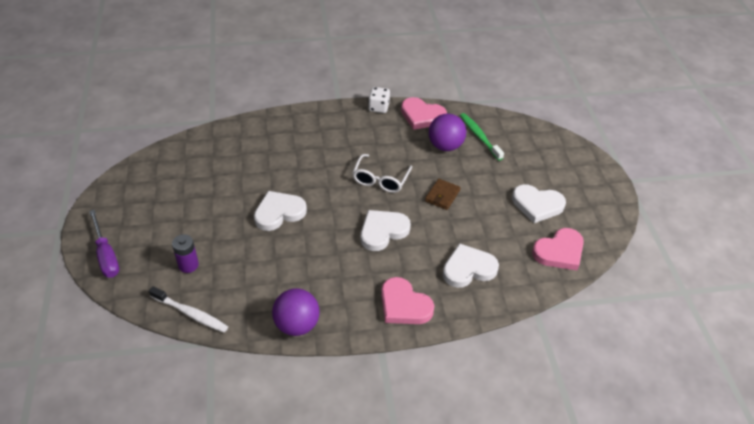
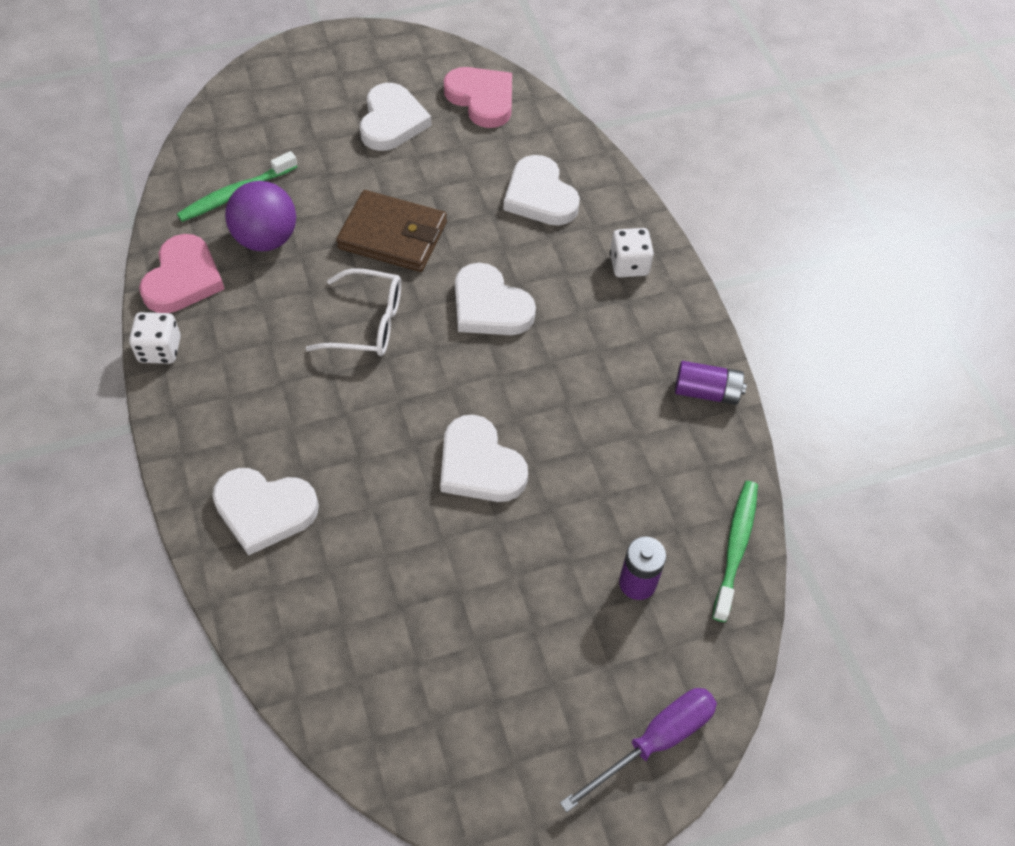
camera: 100 degrees left, 10 degrees up
(191, 313) = (735, 547): white toothbrush -> green toothbrush
(279, 136) = (264, 510): none -> white heart
(297, 325) = (707, 392): purple ball -> purple battery
(404, 305) = (629, 265): pink heart -> white dice
(442, 196) = (393, 235): brown wallet -> brown wallet, size x1.68

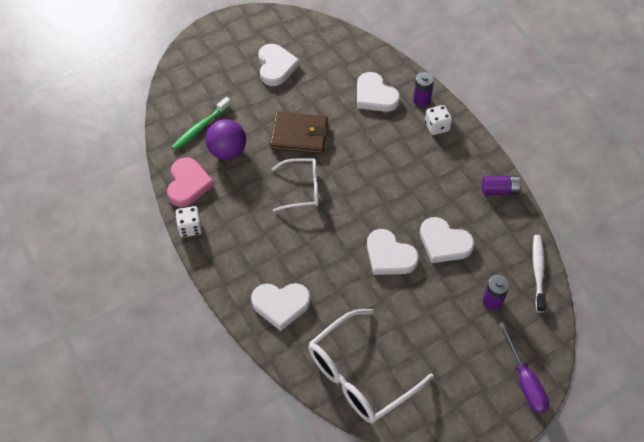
camera: 10 degrees left, 0 degrees up
(358, 665) = (359, 375): none -> white glasses
(482, 99) = (323, 43): pink heart -> none
(489, 306) = (367, 166): white heart -> white heart (444, 243)
(616, 217) = (421, 100): none -> purple battery
(655, 742) = (524, 381): purple screwdriver -> purple screwdriver turned 120 degrees clockwise
(735, 547) = (538, 272): green toothbrush -> white toothbrush

